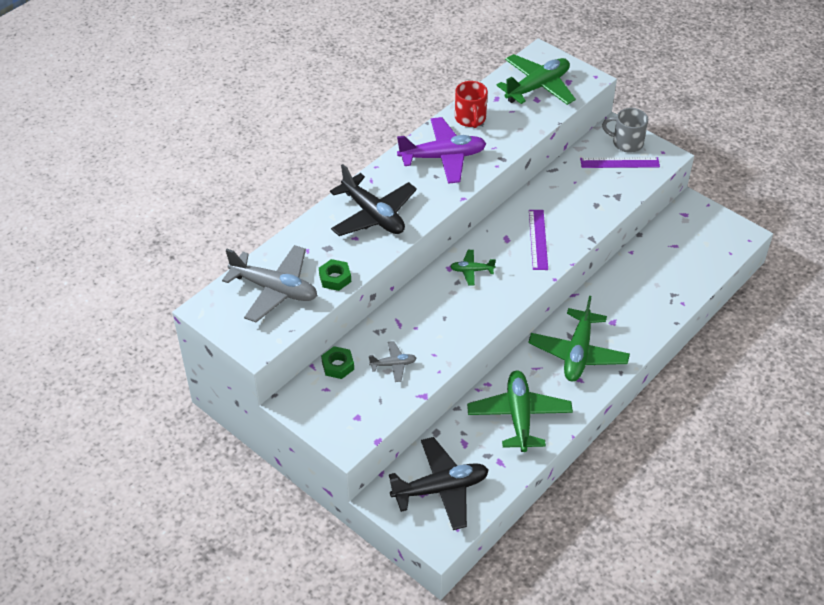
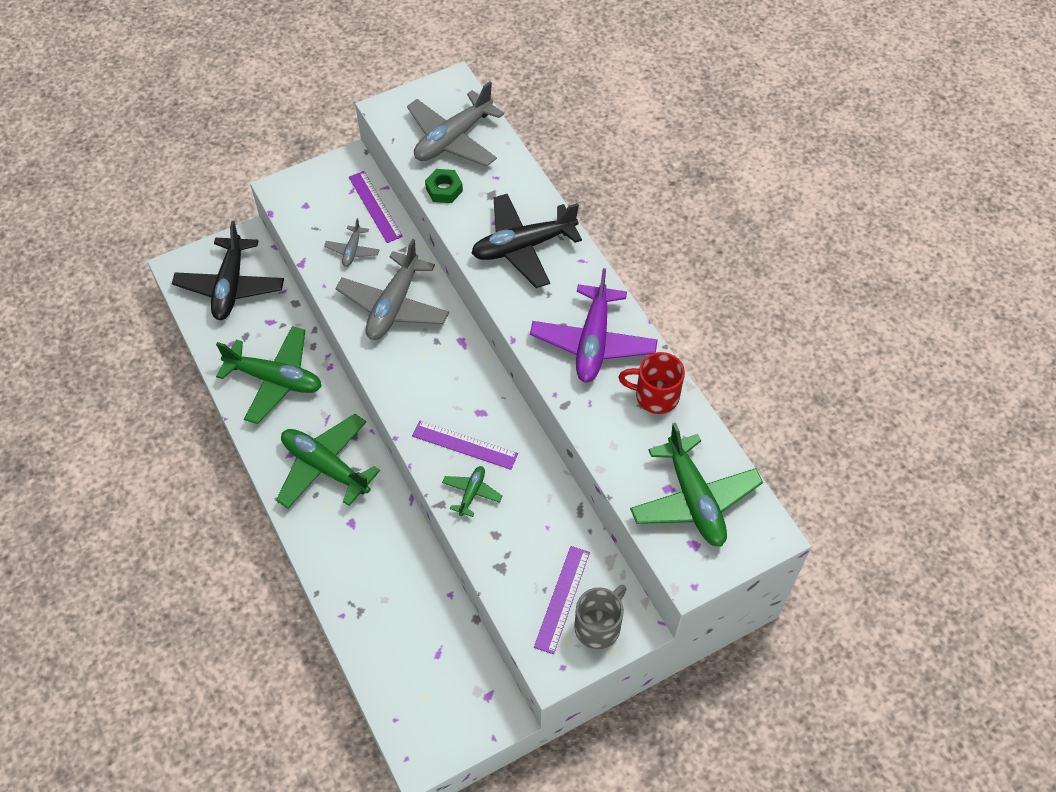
camera: 110 degrees right, 10 degrees up
(338, 366) = (375, 206): green nut -> purple ruler
(437, 318) = (394, 306): none -> grey plane
(471, 270) = (446, 360): green plane -> green plane (472, 493)

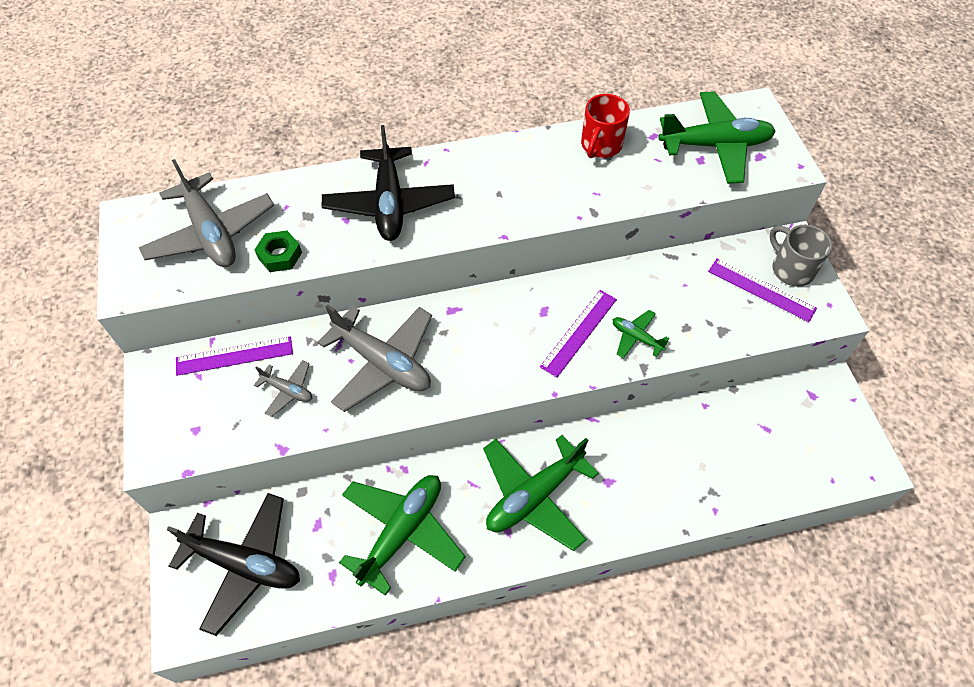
camera: 75 degrees left, 0 degrees up
(593, 342) = (527, 175): purple plane -> none

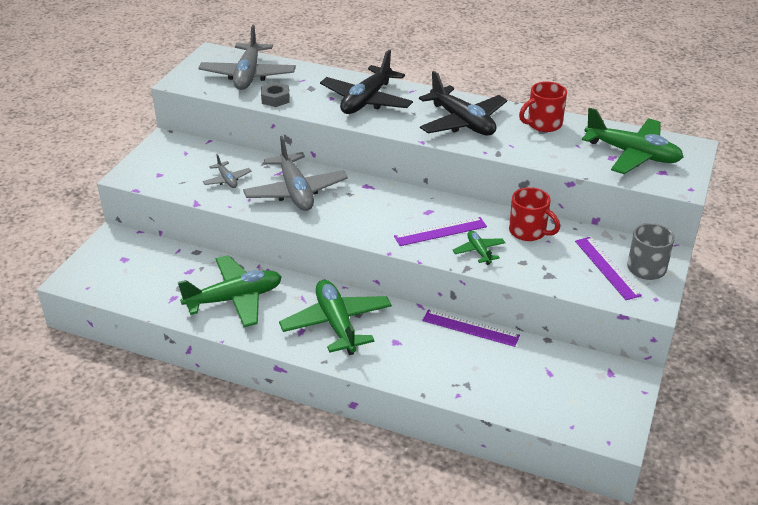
camera: 35 degrees right, 20 degrees down
(234, 356) = (214, 152): purple ruler -> purple ruler (470, 328)
(245, 564) = (131, 268): black plane -> black plane (462, 122)
(280, 255) = (275, 99): green nut -> grey nut
(534, 496) = (336, 324): green plane -> green plane turned 75 degrees clockwise
(658, 283) = (528, 232): none -> red mug

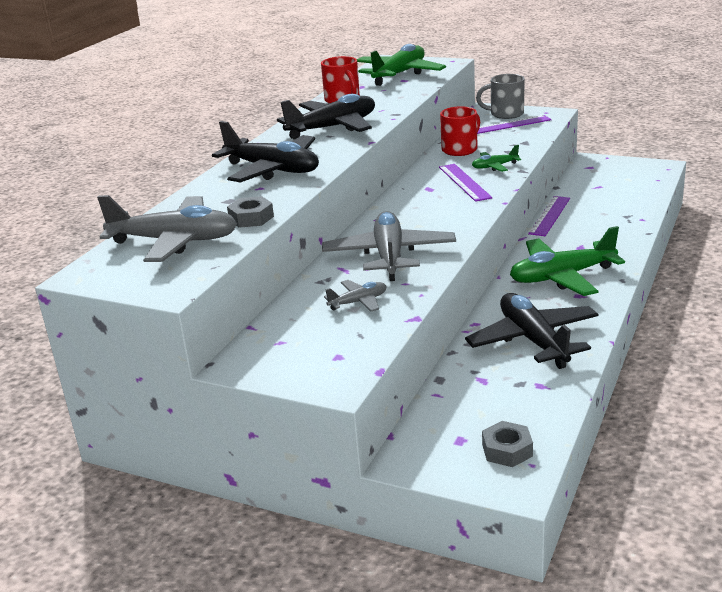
camera: 85 degrees left, 10 degrees down
(105, 278) = (507, 450): none -> grey nut
(235, 299) = (533, 340): green plane -> black plane
(295, 192) = (389, 256): grey plane -> grey plane turned 75 degrees counterclockwise

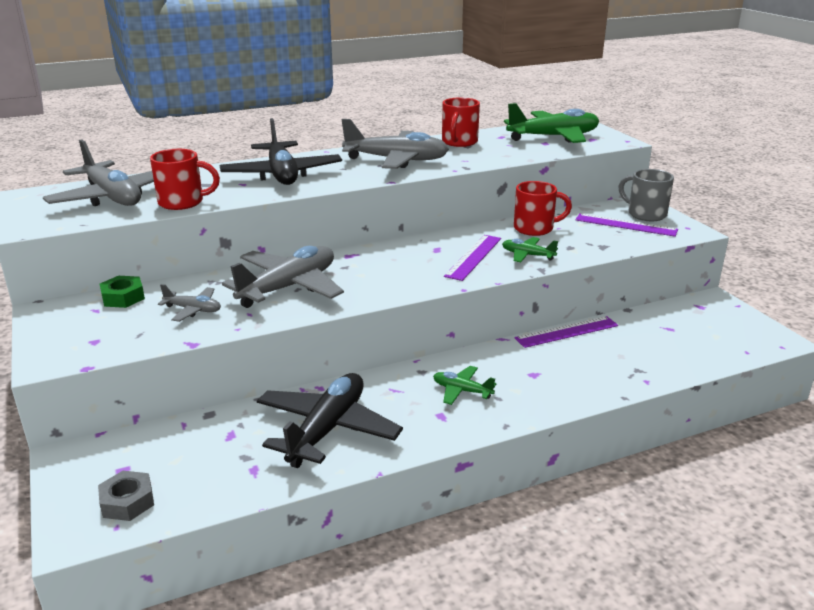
camera: 40 degrees right, 0 degrees up
(251, 218) = (183, 202): grey nut -> red mug
(279, 324) = (123, 297): none -> green nut
(333, 128) = (397, 160): black plane -> grey plane
(561, 277) = (462, 391): green plane -> green plane, size x0.49

